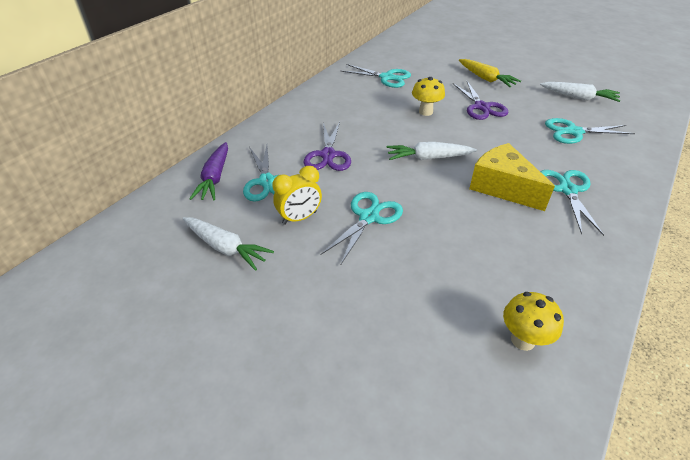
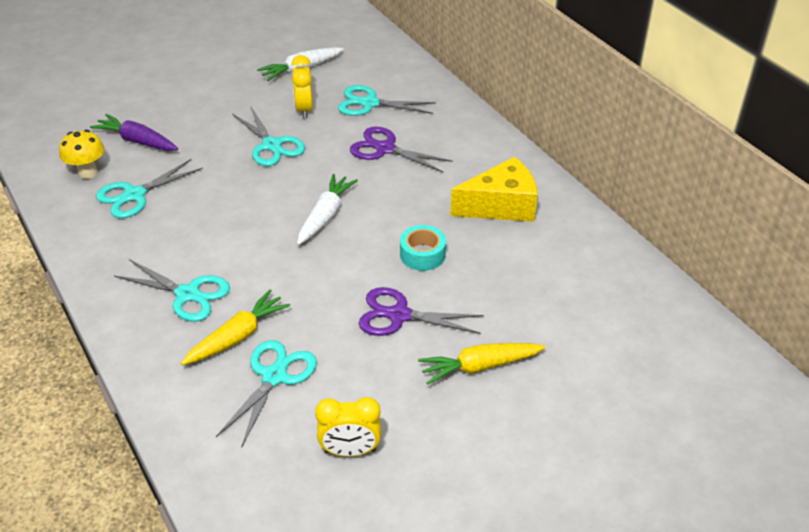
camera: 115 degrees right, 0 degrees up
(215, 178) = (398, 78): purple carrot -> purple carrot (137, 141)
(386, 77) = (543, 255): turquoise scissors -> turquoise scissors (134, 195)
(425, 112) = (422, 254): yellow mushroom -> turquoise tape
(502, 187) = (235, 247): yellow cheese -> yellow cheese (501, 206)
(568, 155) = (237, 336): none -> yellow carrot
(578, 98) = (350, 451): white carrot -> yellow clock

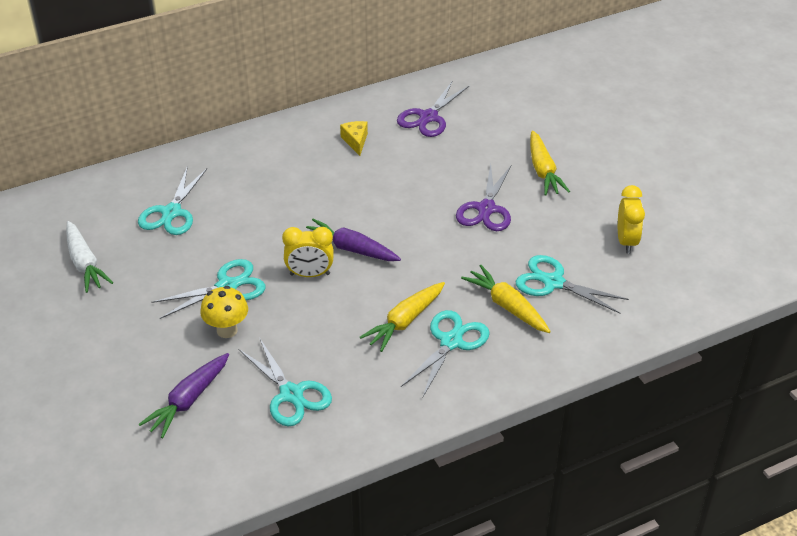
camera: 85 degrees left, 0 degrees up
(88, 173) = (240, 440): yellow mushroom -> yellow mushroom (227, 330)
(219, 260) = (405, 321): none -> yellow carrot
(304, 109) = (167, 261): yellow clock -> yellow clock (310, 274)
(325, 216) = (351, 249): white carrot -> purple carrot
(385, 149) = (254, 205): purple scissors -> purple scissors (428, 117)
(422, 254) = (413, 191): turquoise tape -> none
(501, 206) = (355, 141): yellow cheese -> yellow cheese, size x0.50

